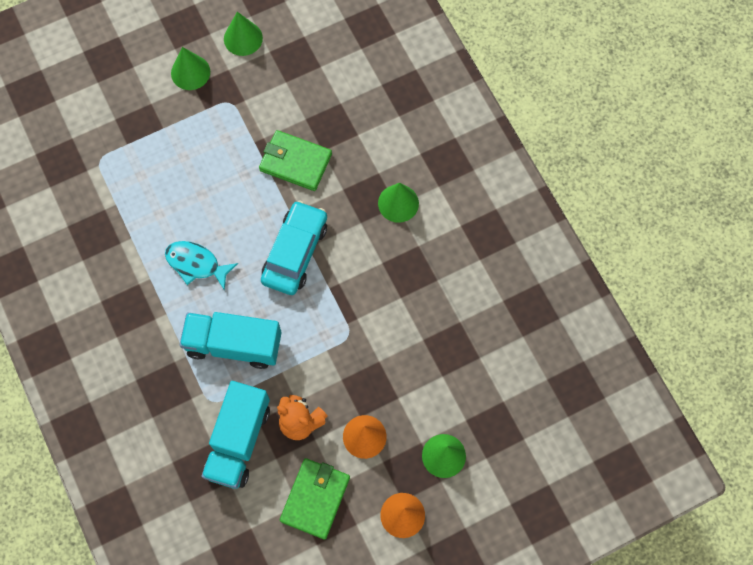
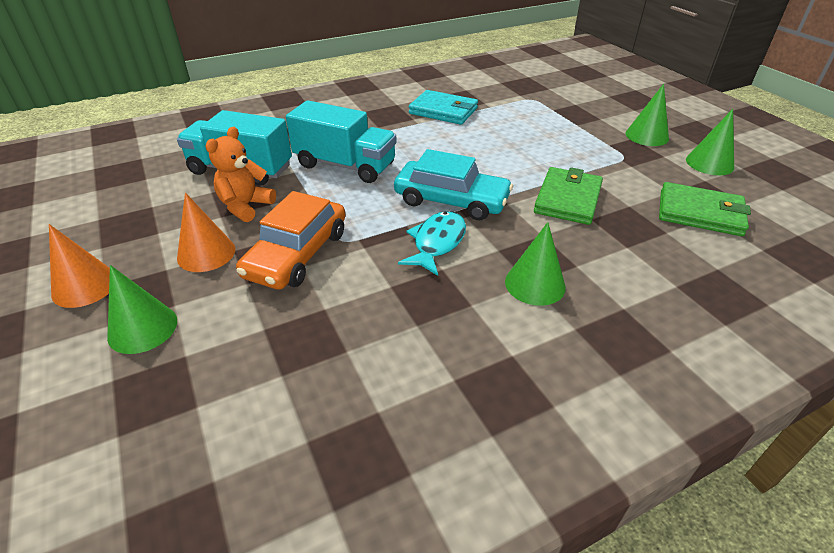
camera: 90 degrees right, 30 degrees down
(123, 252) = (443, 111): none -> turquoise wallet
(196, 264) = (434, 144): turquoise fish -> turquoise fish (437, 243)
(234, 344) = (345, 165): turquoise truck -> turquoise truck turned 105 degrees clockwise
(315, 499) = (150, 217): green wallet -> green wallet (700, 213)
(365, 367) = (297, 254): none -> orange car

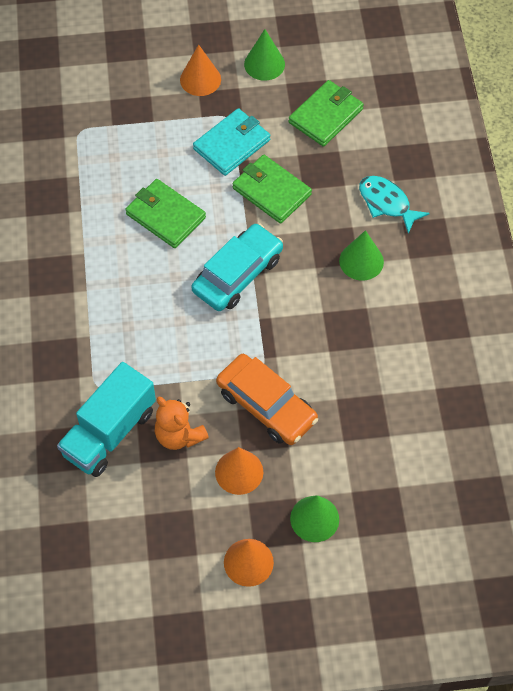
camera: 70 degrees left, 20 degrees up
(345, 165) = (141, 340): turquoise truck -> none
(437, 243) = (291, 305): turquoise fish -> turquoise fish (387, 203)
(443, 111) = (67, 221): turquoise wallet -> turquoise wallet (232, 144)
(486, 149) = (165, 215): none -> green wallet
(647, 136) = (200, 79): green cone -> orange cone

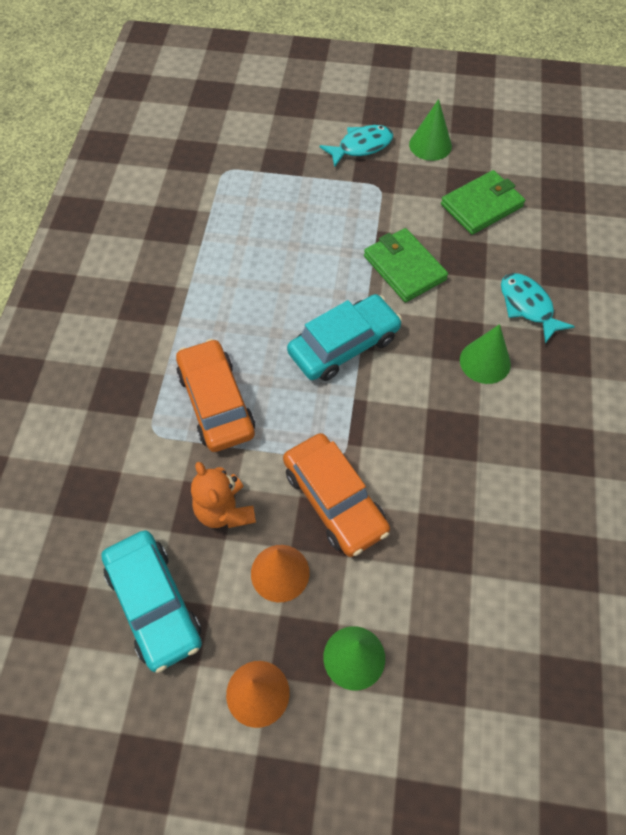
camera: 15 degrees right, 0 degrees up
(109, 432) = (148, 487): turquoise truck -> none
(143, 349) = (216, 402): none -> orange car
(146, 519) = (154, 604): none -> turquoise car
(165, 215) = (285, 268): green wallet -> none
(200, 79) = (361, 147): orange cone -> turquoise fish
(232, 144) = (375, 213): turquoise wallet -> none

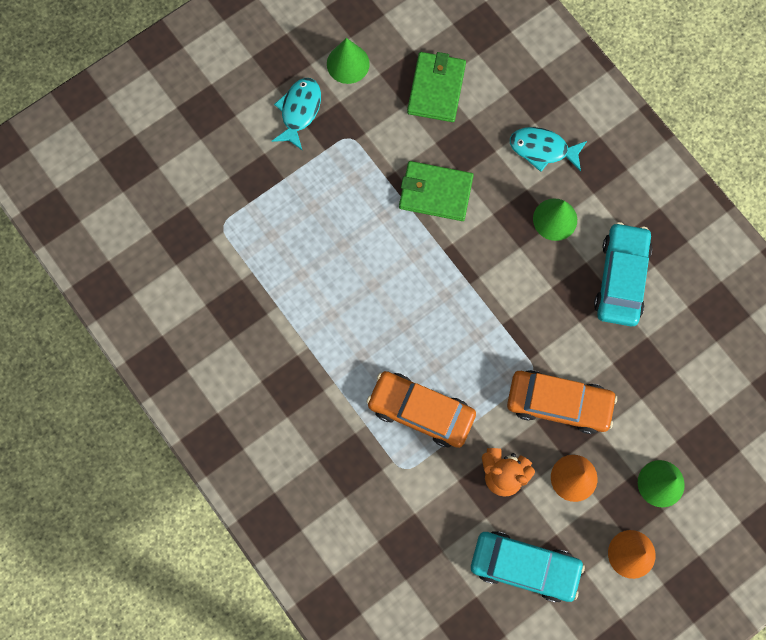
camera: 45 degrees left, 15 degrees up
(344, 345) = (457, 292): turquoise car -> turquoise car (621, 278)

